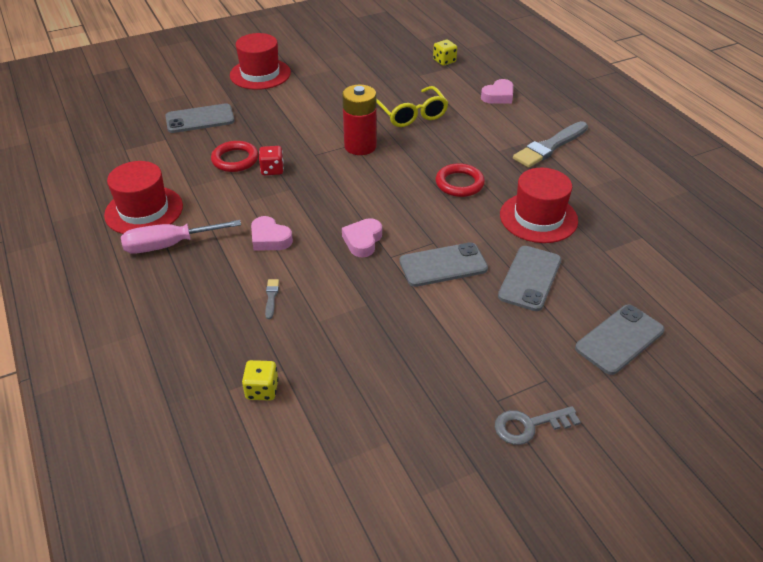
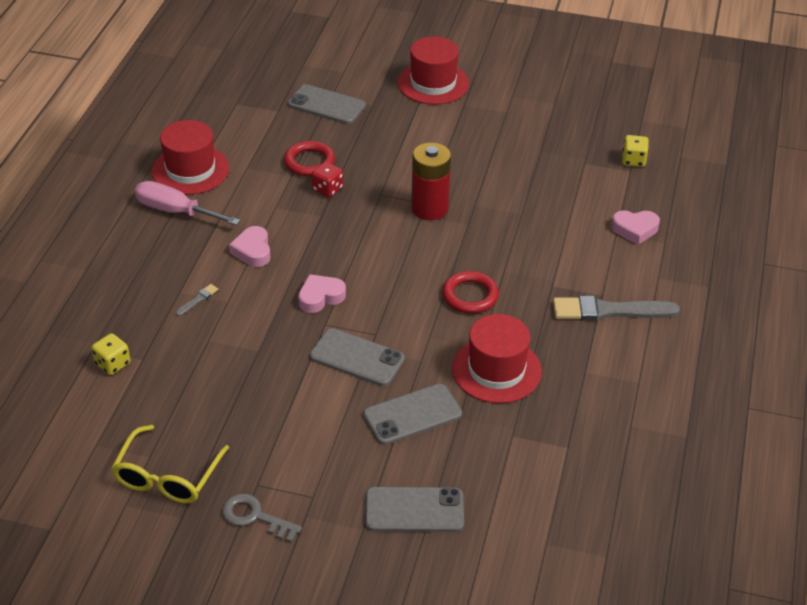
camera: 40 degrees right, 0 degrees up
(411, 114) = (519, 202): yellow glasses -> yellow glasses (167, 476)

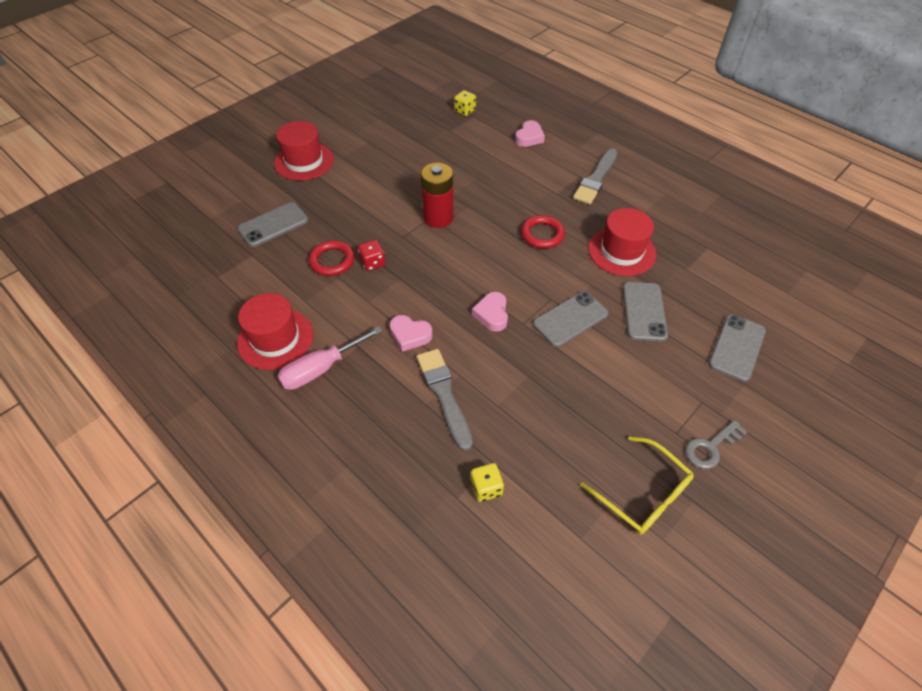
camera: 60 degrees left, 10 degrees up
(198, 300) = (444, 394): grey brush -> grey brush, size x2.38

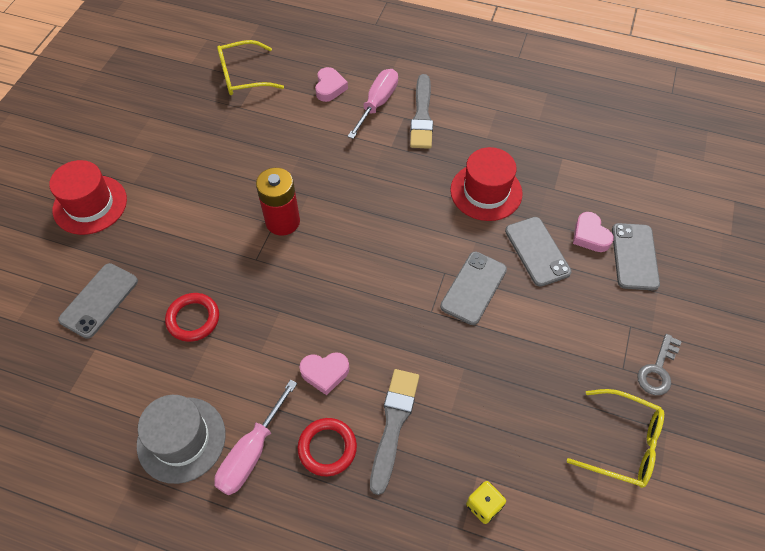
camera: 25 degrees left, 5 degrees up
(275, 339) = (181, 439): red hat -> grey hat
(373, 263) = (240, 304): red dice -> none
(444, 394) = (393, 424): grey brush -> grey brush turned 60 degrees clockwise
(465, 111) = (243, 76): yellow dice -> yellow glasses
(492, 314) = (395, 314): pink heart -> pink heart (590, 235)
(542, 234) = (400, 201): red ring -> red ring (327, 448)
(562, 159) = (377, 103): none -> pink screwdriver

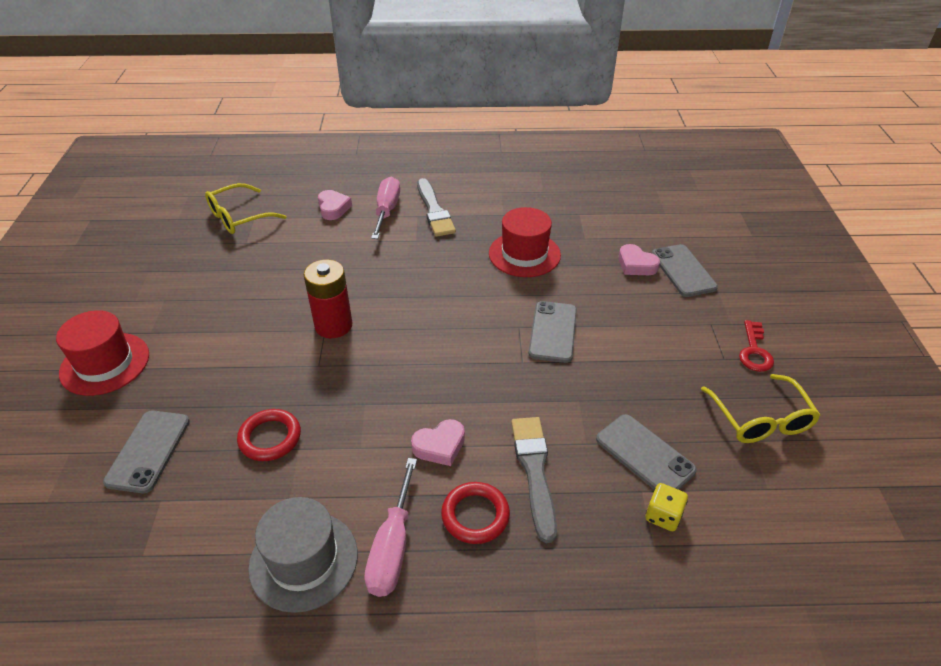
camera: 20 degrees left, 15 degrees down
(537, 251) = (596, 288): grey phone -> grey phone (645, 455)
(623, 444) = (760, 419): yellow glasses -> yellow glasses turned 75 degrees clockwise
(657, 370) = (754, 351): grey key -> red key

